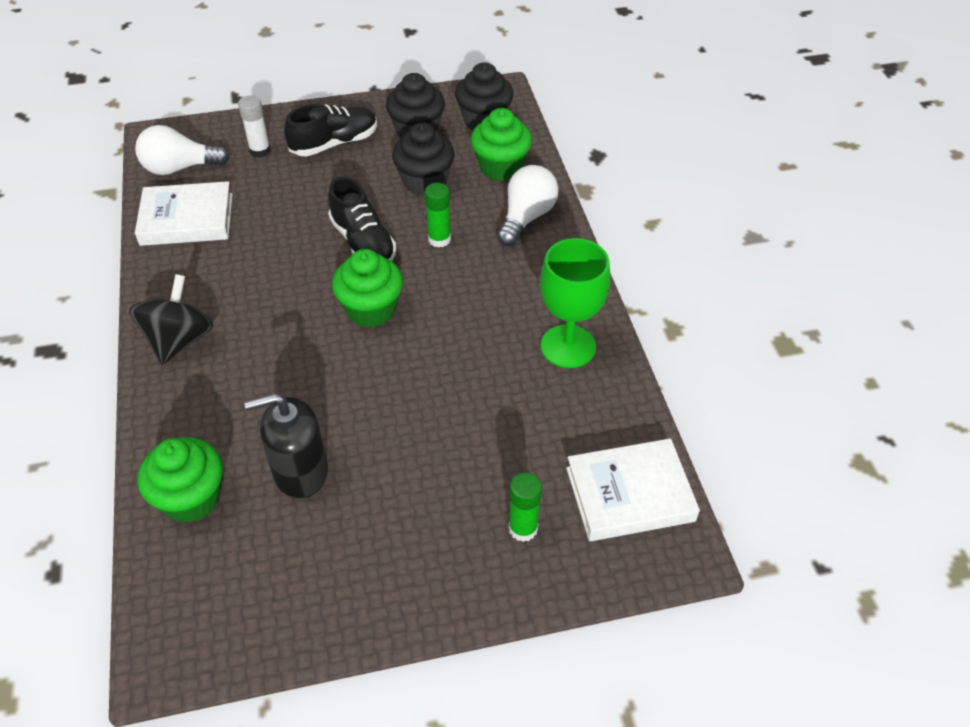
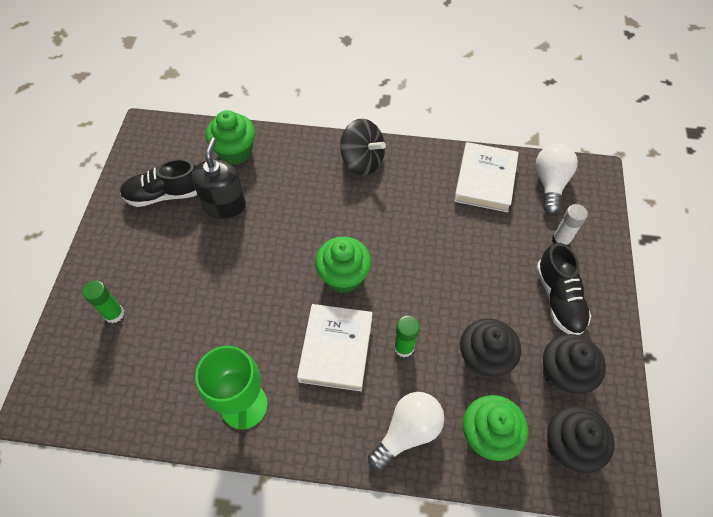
camera: 110 degrees right, 10 degrees up
(363, 242) = (419, 289): black shoe -> black shoe (165, 194)
(526, 217) = (407, 432): white light bulb -> white light bulb turned 90 degrees counterclockwise
(629, 494) = (97, 392): white book -> white book (336, 349)

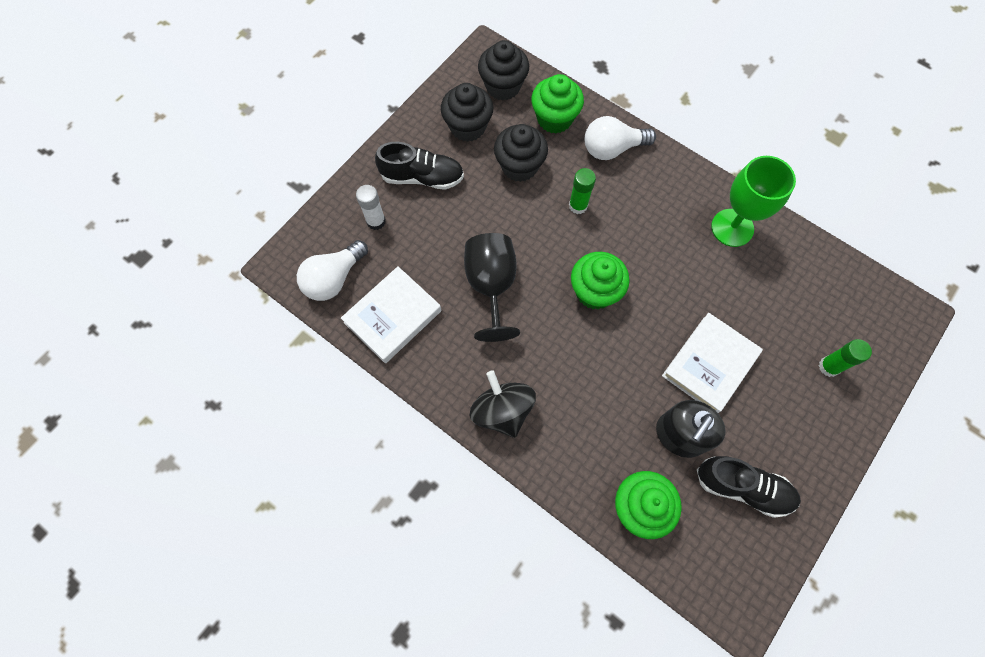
camera: 150 degrees left, 10 degrees up
(336, 349) = (635, 232): white book -> white book (709, 365)
(430, 238) = (491, 286): none -> black goblet
(559, 299) = (422, 177): black shoe -> black shoe turned 75 degrees clockwise

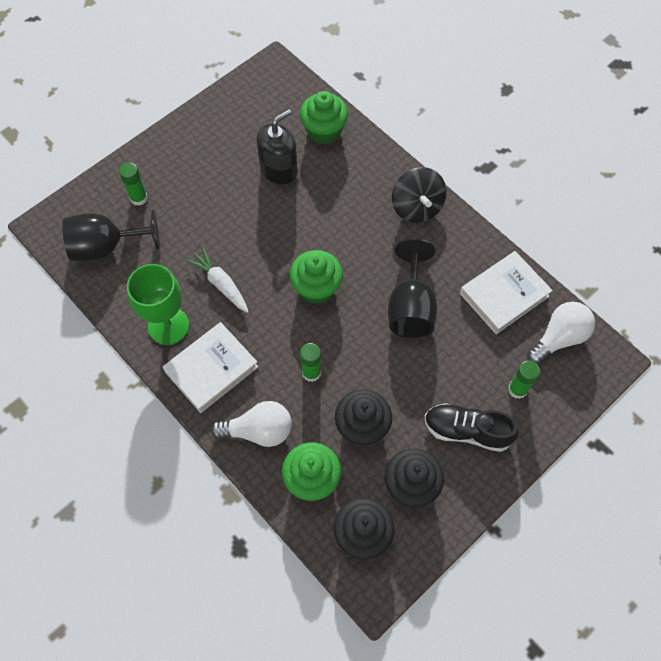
camera: 170 degrees left, 5 degrees down
(376, 221) = (517, 389): white glue stick -> green glue stick
(696, 279) = (221, 284): none -> white carrot
(709, 365) = (236, 214): white book -> white book (211, 369)
(743, 487) = (243, 131): black shoe -> none
(835, 300) = (106, 247): none -> black goblet

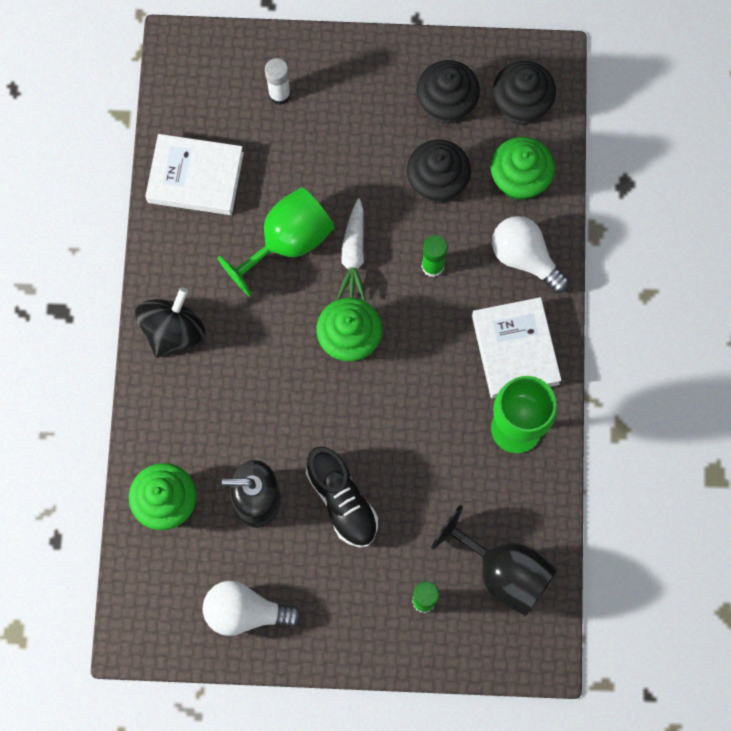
camera: 135 degrees left, 10 degrees up
(211, 369) = (515, 350): white book -> white book turned 75 degrees clockwise
(221, 284) = (431, 425): white carrot -> white carrot (353, 254)
(410, 308) = (287, 242): black goblet -> green goblet
(467, 431) = (357, 102): black shoe -> black shoe (342, 501)
(517, 389) = (279, 94): green glue stick -> white glue stick
(559, 338) = (196, 100): white light bulb -> white light bulb (245, 612)

